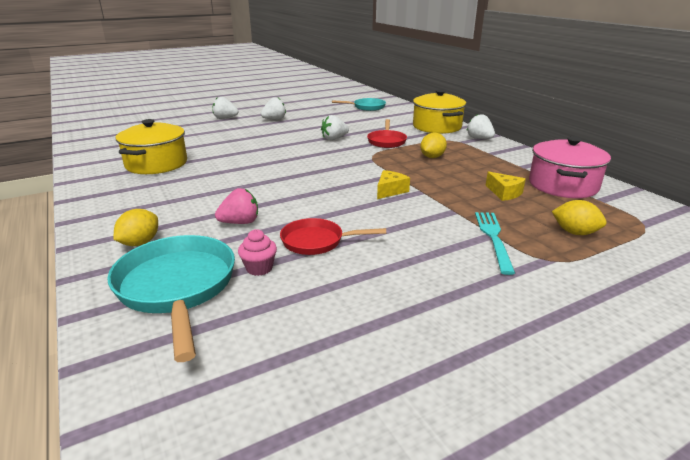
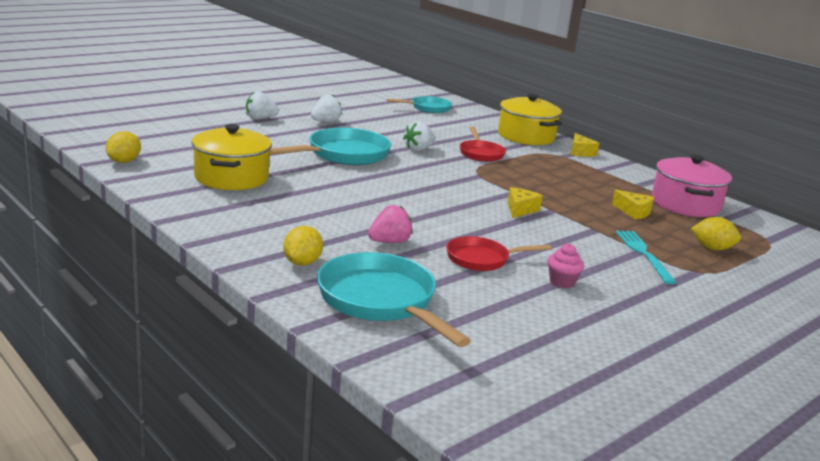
camera: 15 degrees left, 5 degrees down
(259, 268) = (445, 283): pink cupcake -> pink cupcake (562, 282)
(267, 144) = (344, 154): none -> turquoise pan
(432, 157) = (541, 173): yellow lemon -> yellow lemon (124, 161)
(479, 139) = (580, 152): white strawberry -> yellow cheese

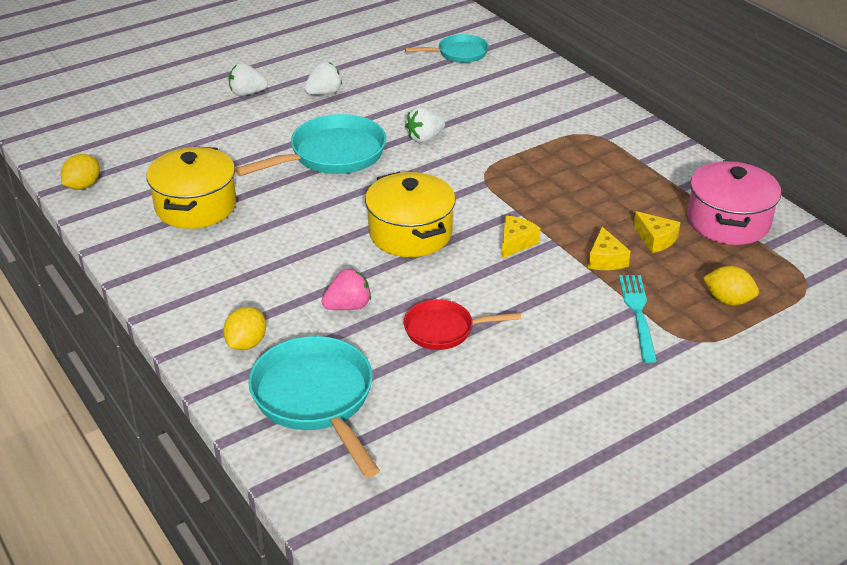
camera: 10 degrees right, 15 degrees up
(481, 153) = (500, 140): red pan -> none
(526, 136) = (569, 101): yellow pot -> yellow pot (410, 233)
(562, 282) = (524, 364): pink cupcake -> none
(580, 152) = (629, 128): yellow cheese -> yellow cheese (605, 259)

